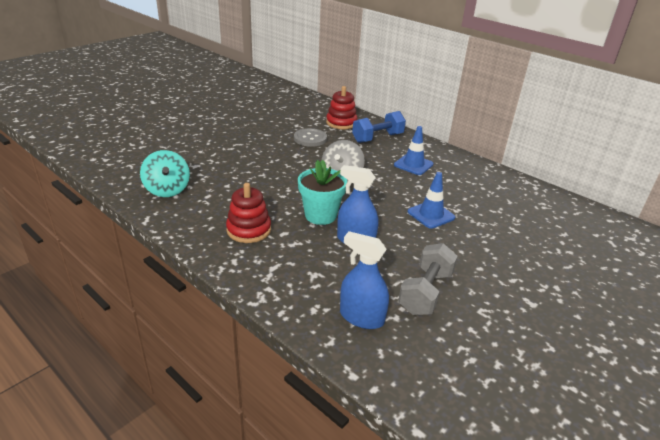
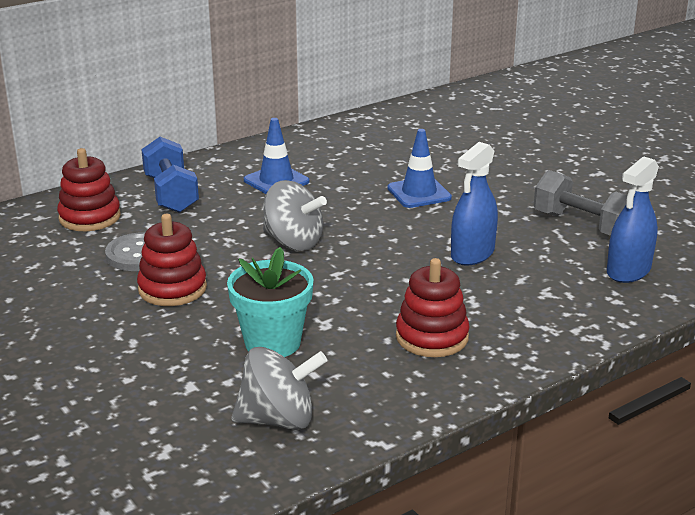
camera: 75 degrees left, 5 degrees down
(167, 190) = (278, 419): turquoise spinning top -> grey spinning top
(280, 151) = (172, 289): none -> red stacking toy
(320, 215) = (403, 272): turquoise flower pot -> turquoise flower pot (272, 343)

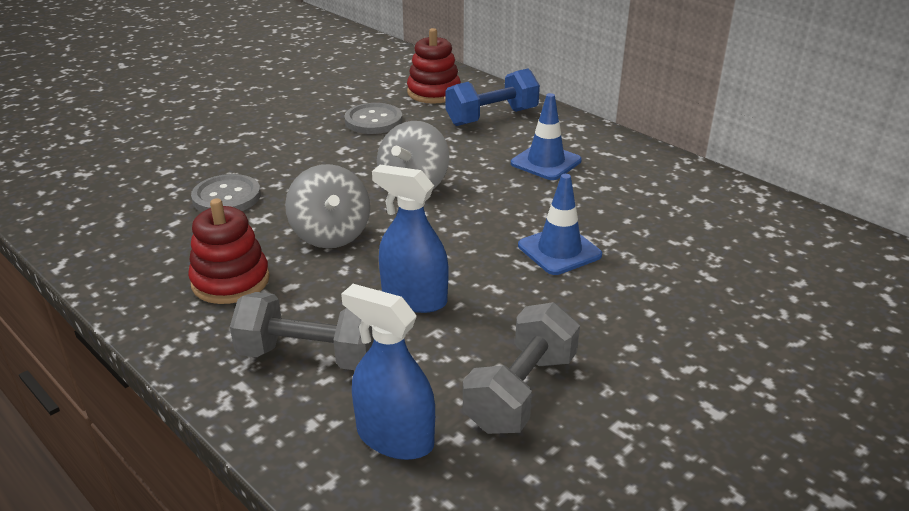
camera: 80 degrees right, 5 degrees up
(172, 289) = (316, 142): red stacking toy -> none
(272, 343) = (226, 197): turquoise flower pot -> grey button
(278, 419) = (108, 213): grey spinning top -> grey spinning top (330, 235)
(542, 300) = (310, 356): none -> grey dumbbell

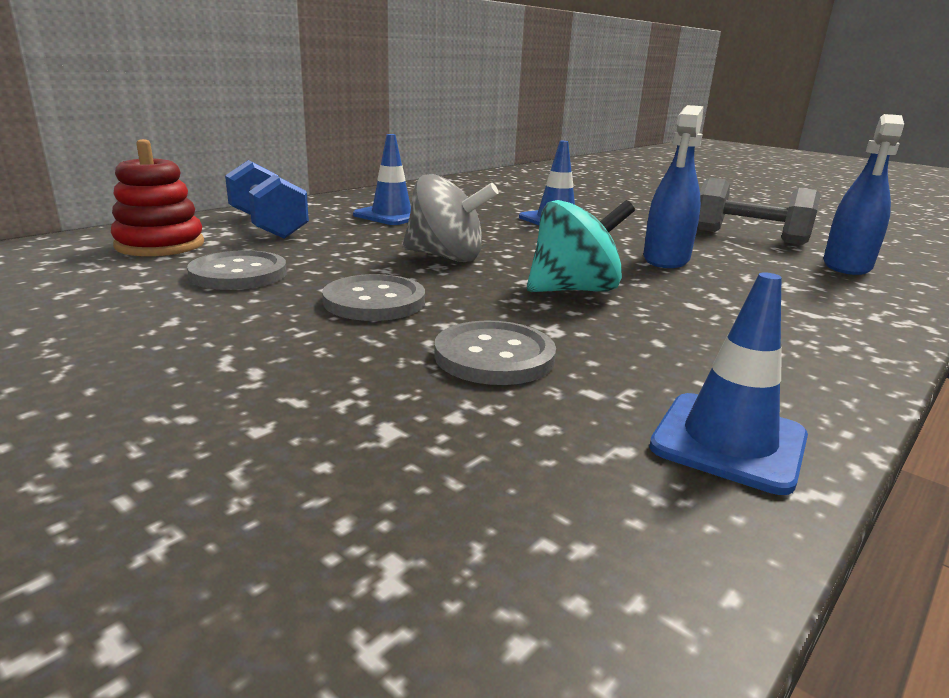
camera: 95 degrees left, 10 degrees down
(108, 252) = (728, 442): none -> blue traffic cone
(230, 281) = (714, 335): red stacking toy -> none
(310, 356) = (795, 292): grey dumbbell -> none
(318, 162) = (374, 301): none -> grey button
(330, 235) = (574, 290): grey spinning top -> turquoise spinning top

